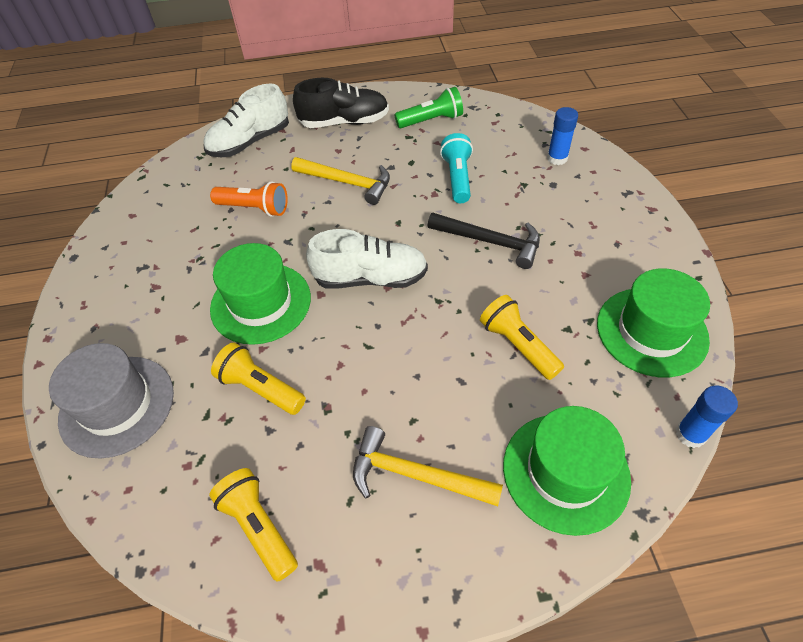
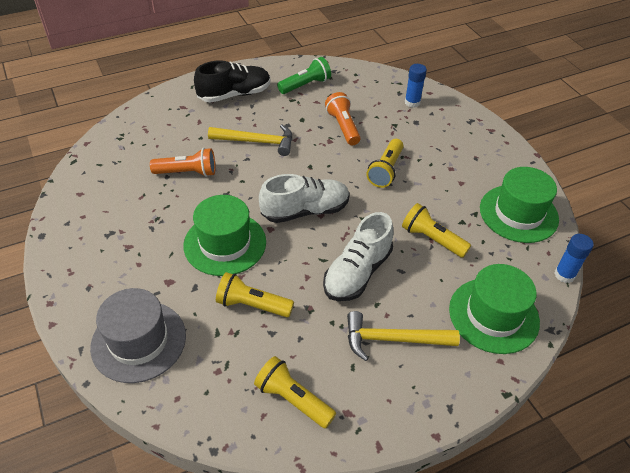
camera: 20 degrees left, 5 degrees down
(250, 142) = (160, 120): white shoe -> white shoe (357, 272)
(457, 178) = (343, 127): turquoise flashlight -> orange flashlight
(490, 242) = (385, 170): black hammer -> yellow flashlight

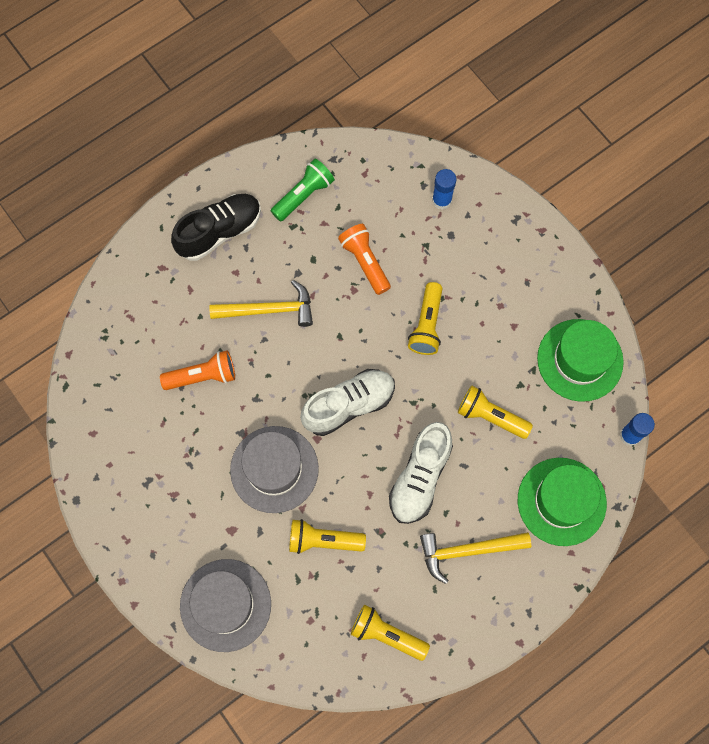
camera: 10 degrees left, 25 degrees up
(225, 243) = (274, 469): green hat -> grey hat

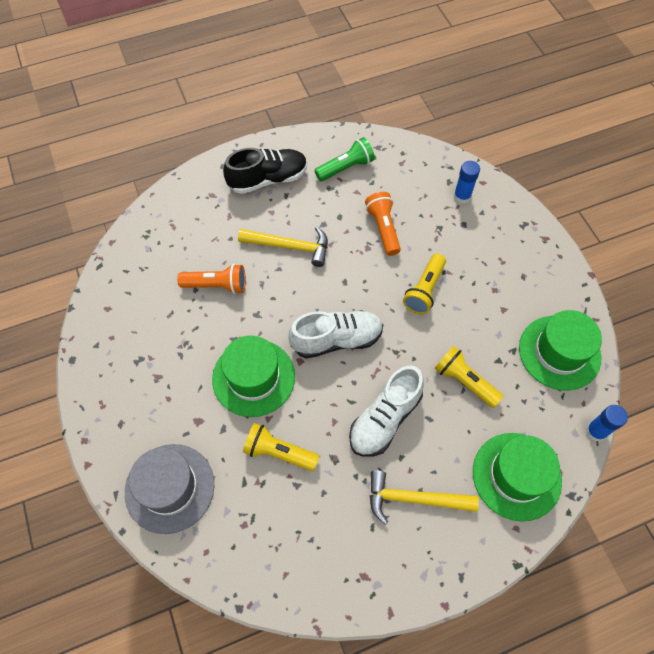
camera: 15 degrees right, 10 degrees down
(274, 469) = (253, 377): grey hat -> green hat
(387, 634) = (314, 559): yellow flashlight -> none

